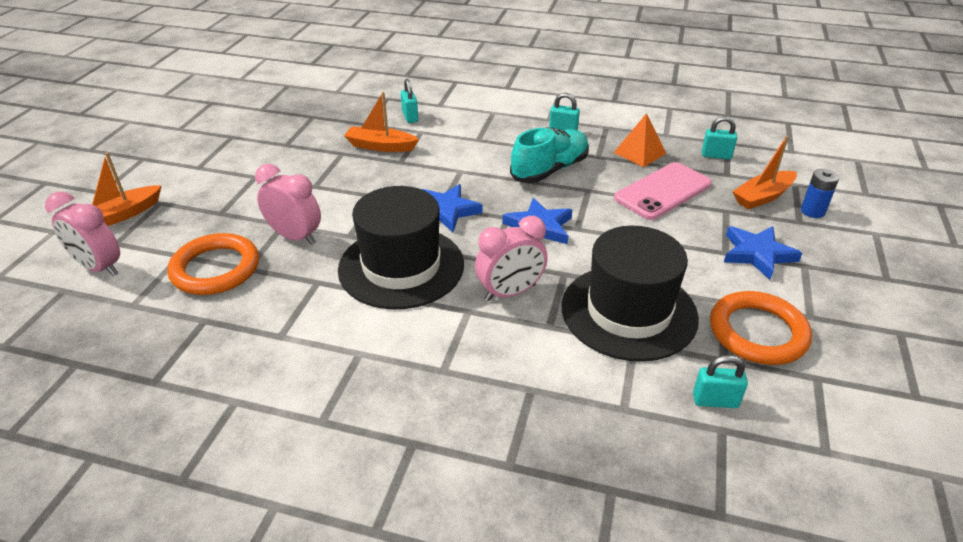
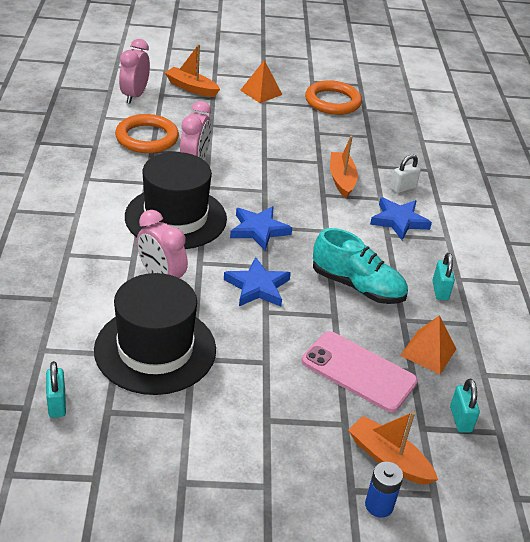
camera: 70 degrees right, 0 degrees up
(175, 165) = (261, 92): none -> orange pyramid
(410, 117) = (403, 188): turquoise padlock -> white padlock
(757, 254) = (272, 446): blue star -> blue star (399, 221)
(757, 332) = (148, 438): orange ring -> orange ring (332, 101)

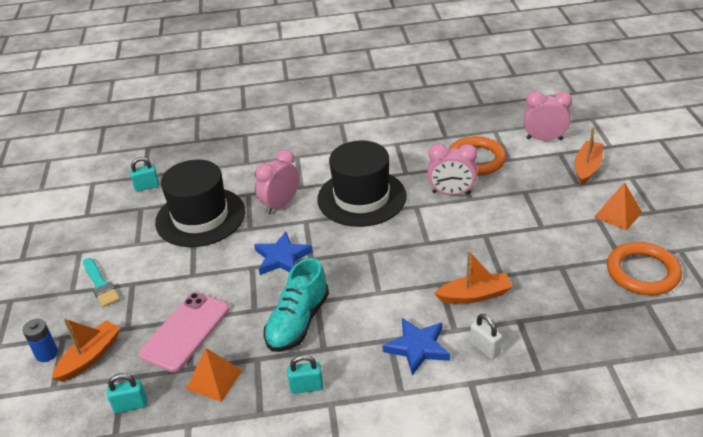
camera: 90 degrees right, 0 degrees up
(258, 230) = (362, 247): blue star -> none
(261, 453) = (100, 284): none -> turquoise brush

